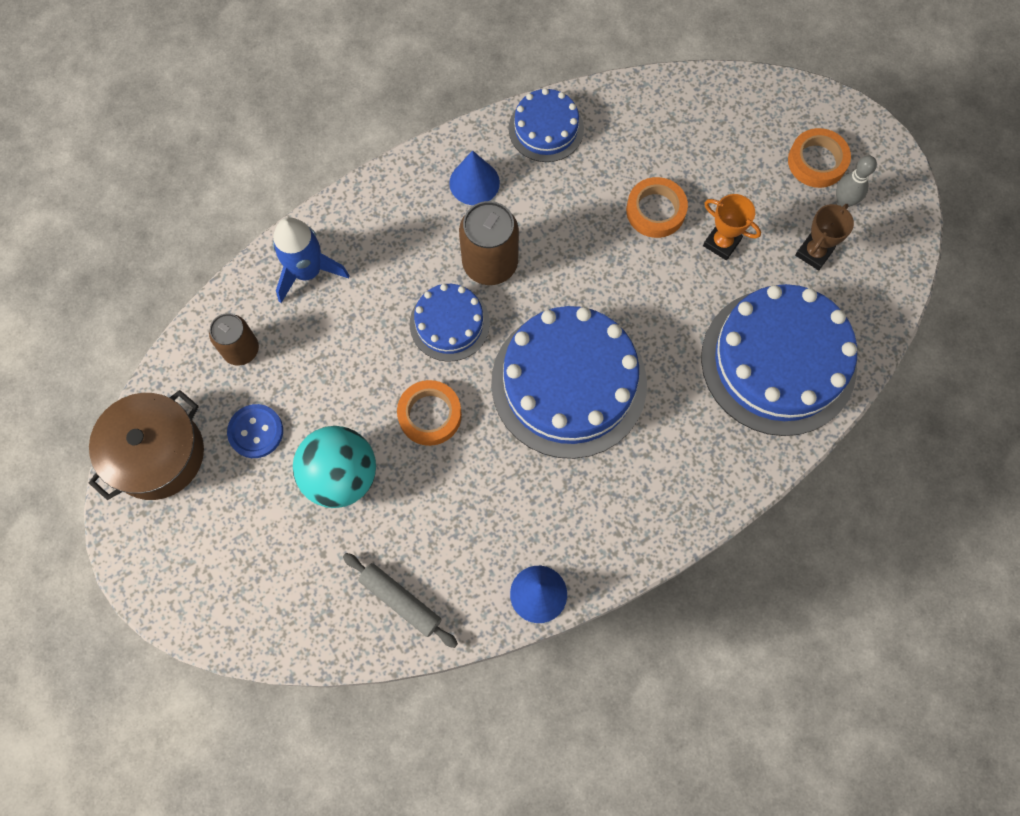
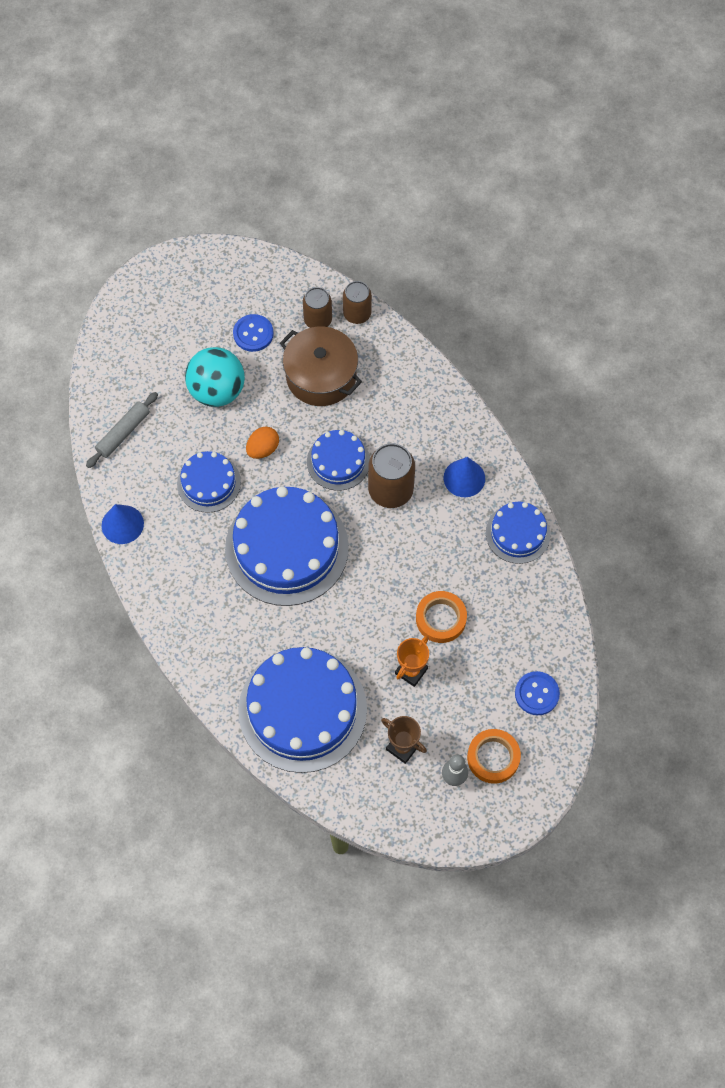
camera: 90 degrees right, 5 degrees down
(157, 454) = (238, 273): brown pot -> brown pot (321, 376)
(236, 302) = (357, 314): none -> brown can
(307, 271) = (382, 360): blue rocket -> none
(430, 415) = (263, 449): orange tape -> orange egg
(478, 482) = (209, 483): none -> blue cake
(739, 117) = (536, 694): none -> blue button

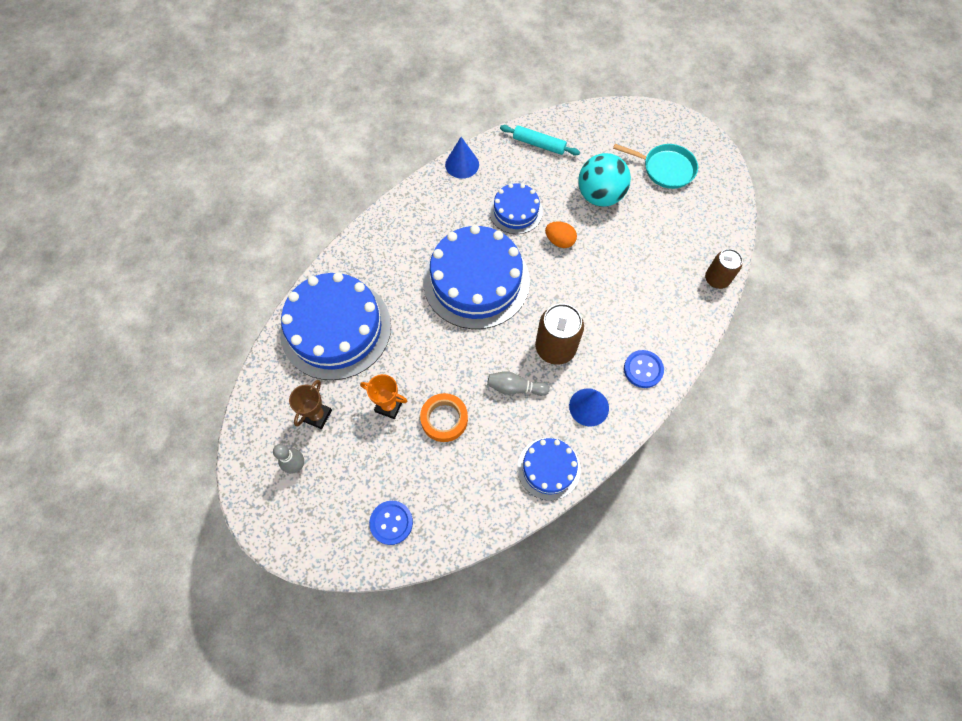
camera: 75 degrees right, 0 degrees up
(123, 433) = (539, 144): grey rolling pin -> turquoise rolling pin
(204, 314) = (665, 169): none -> turquoise pan
(253, 334) = (662, 207): blue button -> blue button (643, 369)
(318, 320) = (697, 251): brown can -> none
(321, 376) = (644, 266): brown pot -> none
(338, 461) = (568, 299): blue cake -> none
(424, 541) = (515, 388): none -> grey bowling pin
(493, 757) = (321, 496): orange tape -> none

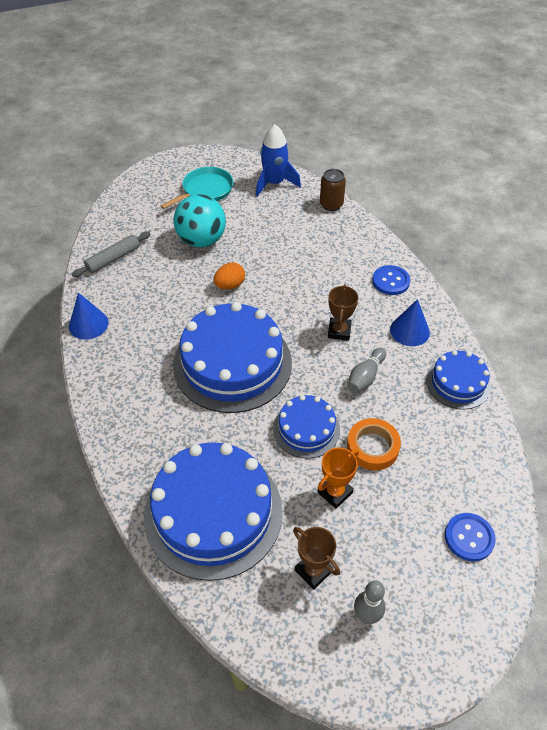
camera: 65 degrees left, 15 degrees down
(516, 211) = (175, 303): blue cake -> blue cake (306, 429)
(539, 144) = (113, 259): turquoise rolling pin -> grey rolling pin
(555, 348) = (339, 331): brown can -> brown trophy
(714, 219) = (274, 183): none -> blue rocket

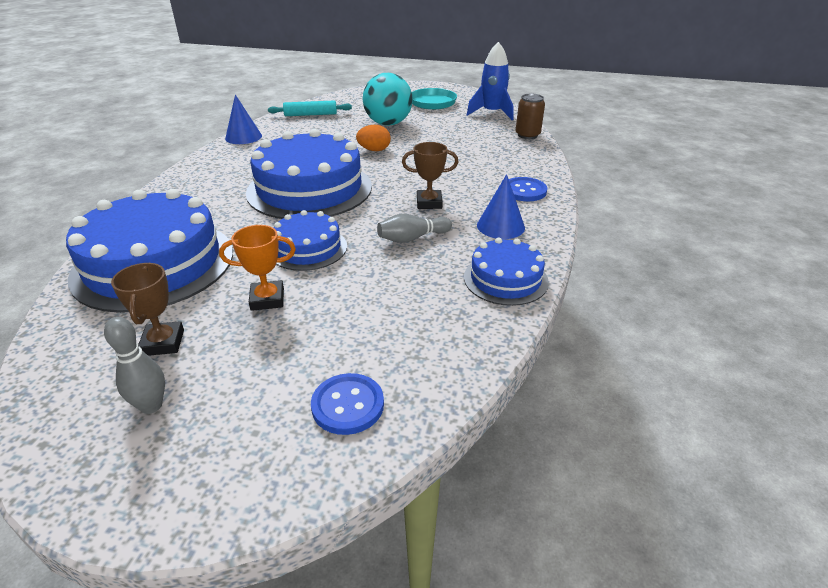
camera: 35 degrees right, 15 degrees down
(113, 259) = (311, 114): grey rolling pin -> turquoise rolling pin
(339, 331) = (429, 203): brown trophy -> brown trophy turned 45 degrees clockwise
(372, 447) = (349, 285): orange tape -> none

